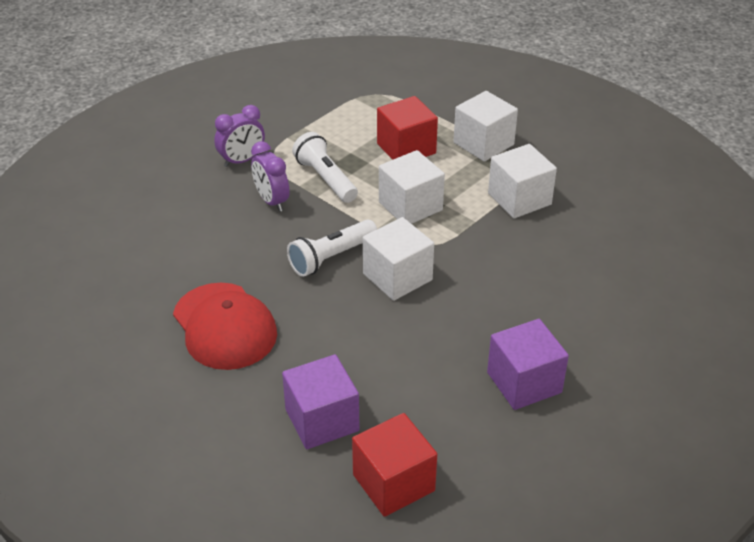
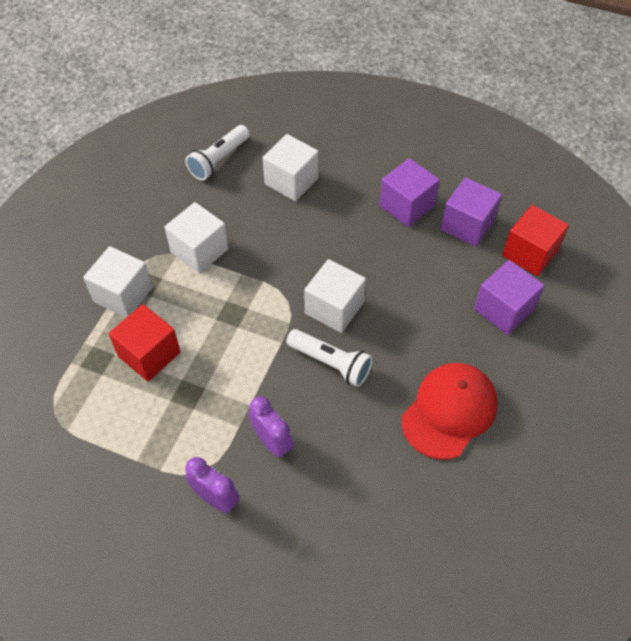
camera: 110 degrees left, 15 degrees up
(271, 201) = (272, 442): purple clock -> purple clock turned 75 degrees counterclockwise
(325, 179) = (220, 407): white flashlight -> white flashlight (219, 160)
(410, 206) = (238, 325): white cube -> white cube (291, 181)
(468, 433) = (467, 225): none -> purple cube

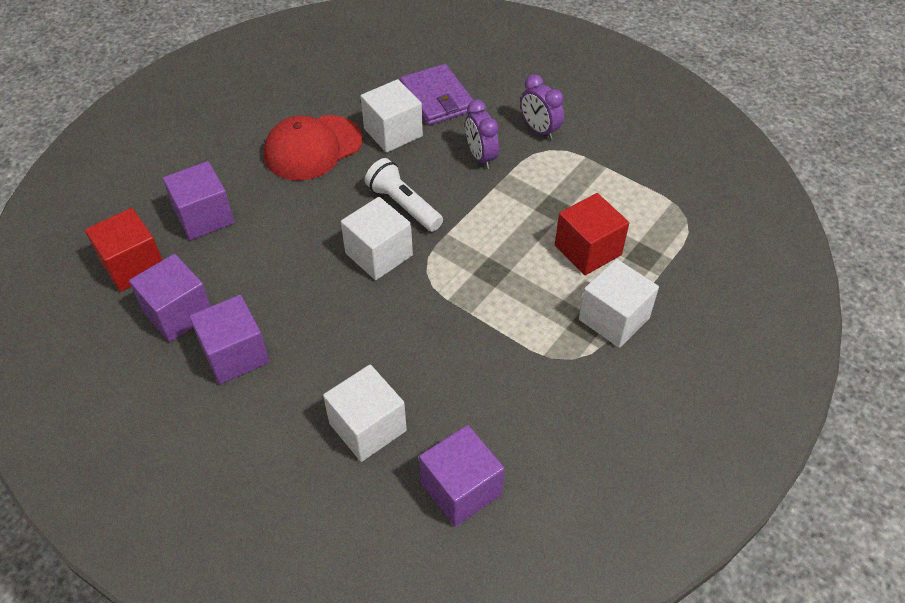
camera: 165 degrees left, 5 degrees down
(199, 250) = (515, 353): white cube -> white cube (393, 132)
(219, 160) = (461, 489): white flashlight -> purple cube
(345, 521) = (437, 98): none -> purple wallet

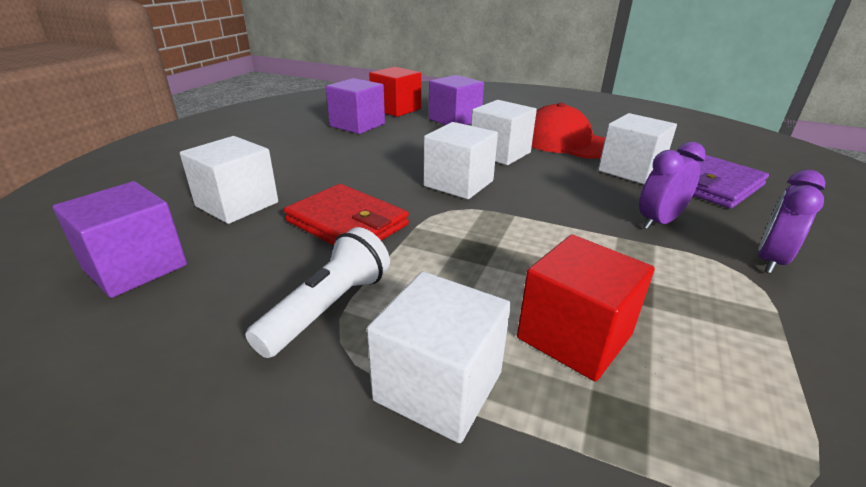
camera: 75 degrees right, 20 degrees down
(235, 354) = (321, 145): purple cube -> none
(321, 206) = (500, 153): none -> white cube
(403, 205) = (534, 187): white flashlight -> white flashlight (328, 308)
(429, 344) = (347, 223): none -> red wallet

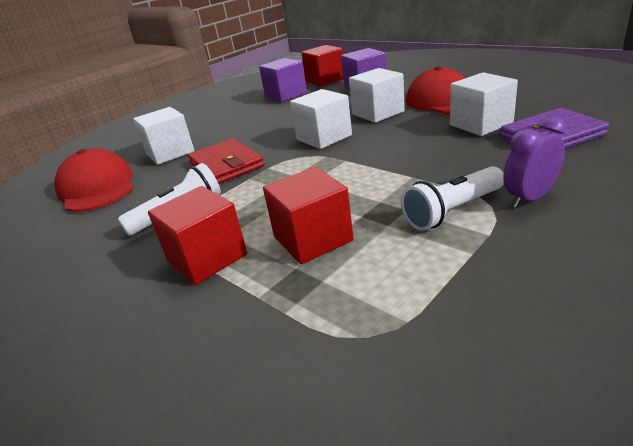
camera: 25 degrees right, 0 degrees up
(135, 267) = (97, 187): purple cube -> red cap
(438, 386) = (207, 258): white cube -> red cube
(658, 222) = (460, 166): purple clock -> none
(707, 281) = (453, 211): none -> white flashlight

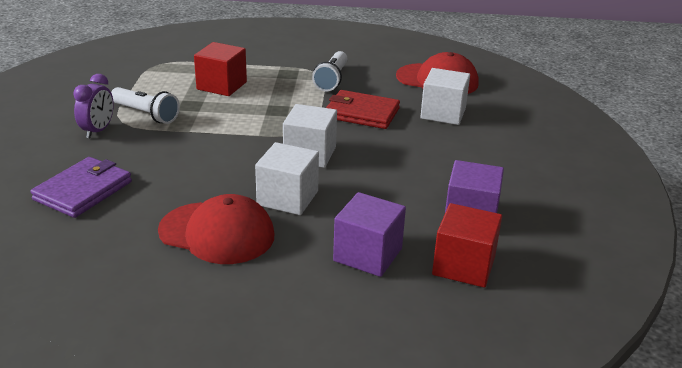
camera: 135 degrees right, 0 degrees up
(207, 258) = (272, 68): red cube -> none
(453, 211) = (146, 114): white flashlight -> white flashlight turned 105 degrees clockwise
(480, 124) = (156, 197): white cube -> none

